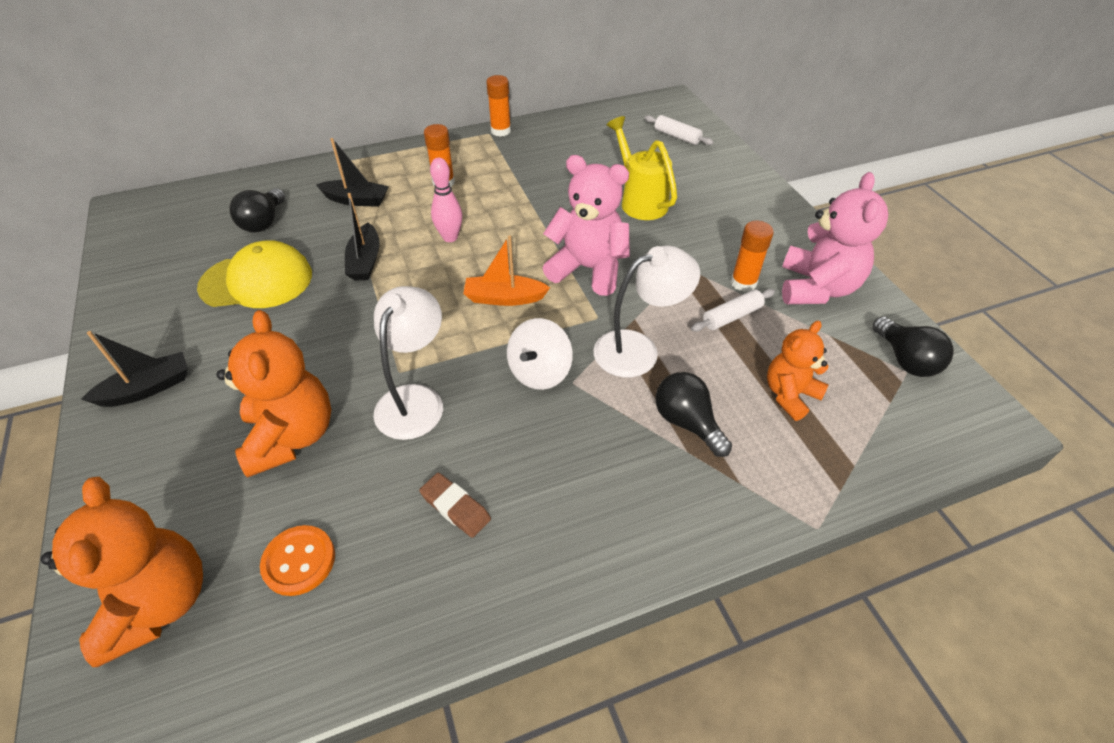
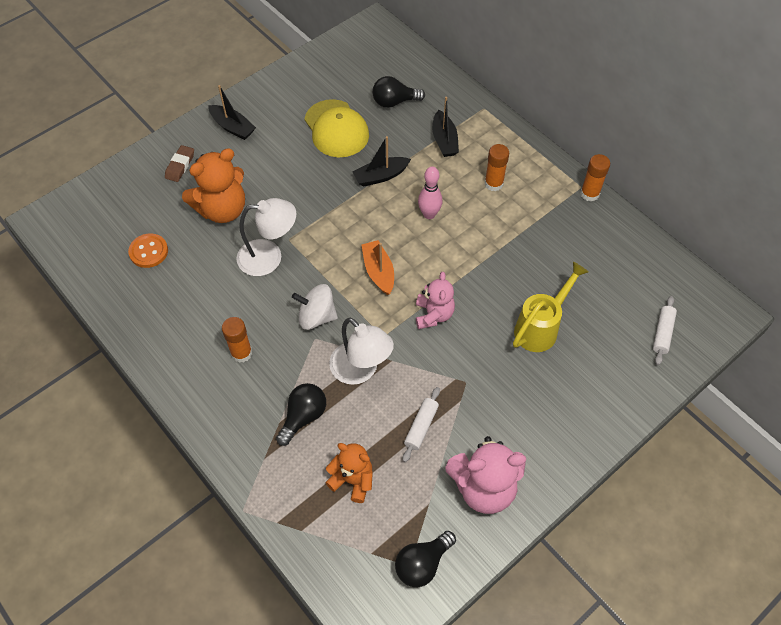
camera: 70 degrees right, 10 degrees up
(158, 603) = (113, 207): orange teddy bear -> none
(455, 507) = (200, 308): brown eraser -> brown eraser (180, 165)
(588, 269) = (433, 315): pink teddy bear -> pink teddy bear, size x0.63
(731, 316) = (421, 427): white rolling pin -> white rolling pin turned 75 degrees clockwise
(743, 283) = (465, 428): orange glue stick -> orange glue stick (241, 353)

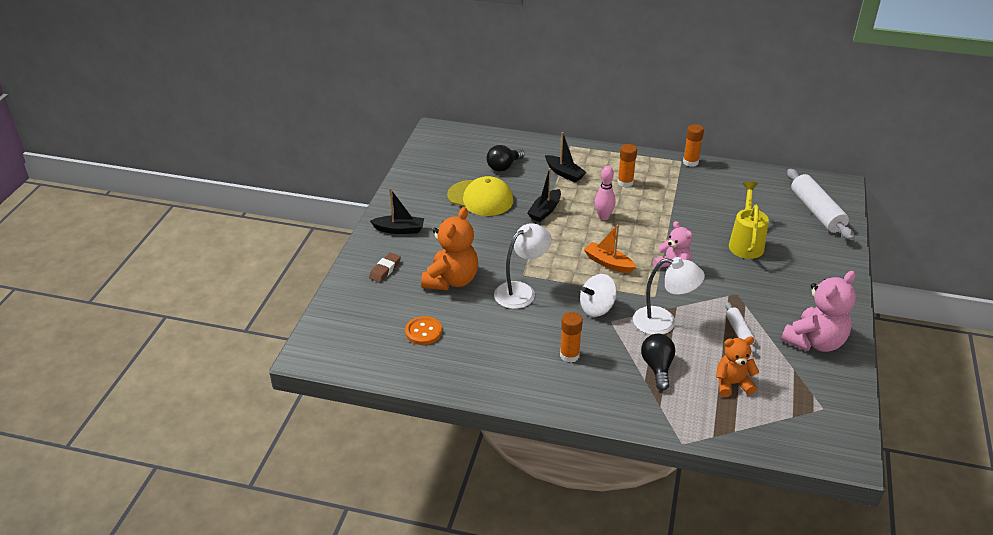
camera: 35 degrees left, 20 degrees down
(180, 165) = (385, 270): brown eraser -> brown eraser turned 45 degrees clockwise
(422, 563) = (829, 403): black light bulb -> none
(662, 333) = (816, 212): white rolling pin -> white rolling pin, size x1.89

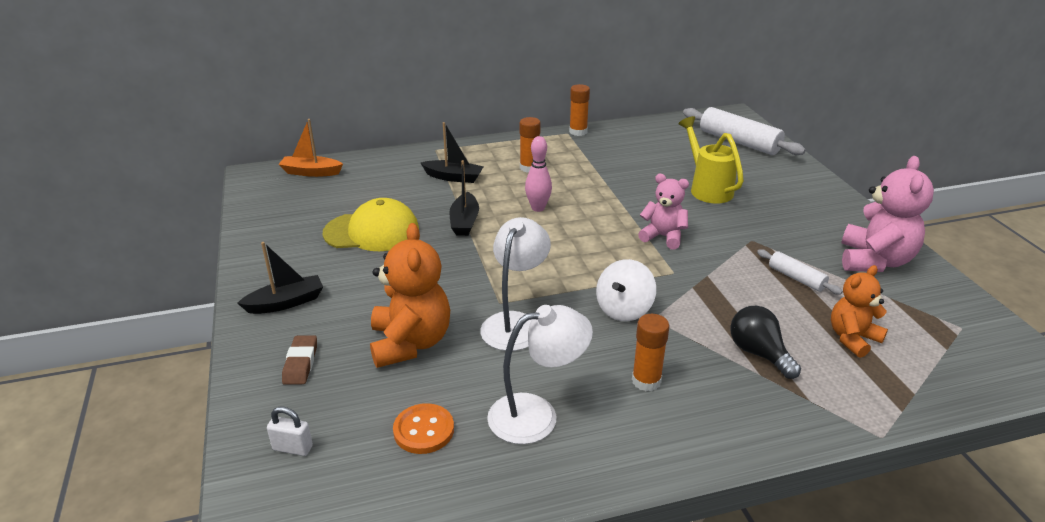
camera: 30 degrees left, 5 degrees down
(353, 314) = (292, 448): none -> white padlock
(504, 166) = (374, 190): black light bulb -> none
(608, 263) = (589, 254): orange boat -> orange boat (311, 172)
(663, 322) = (712, 297): white lamp -> white lamp (537, 415)

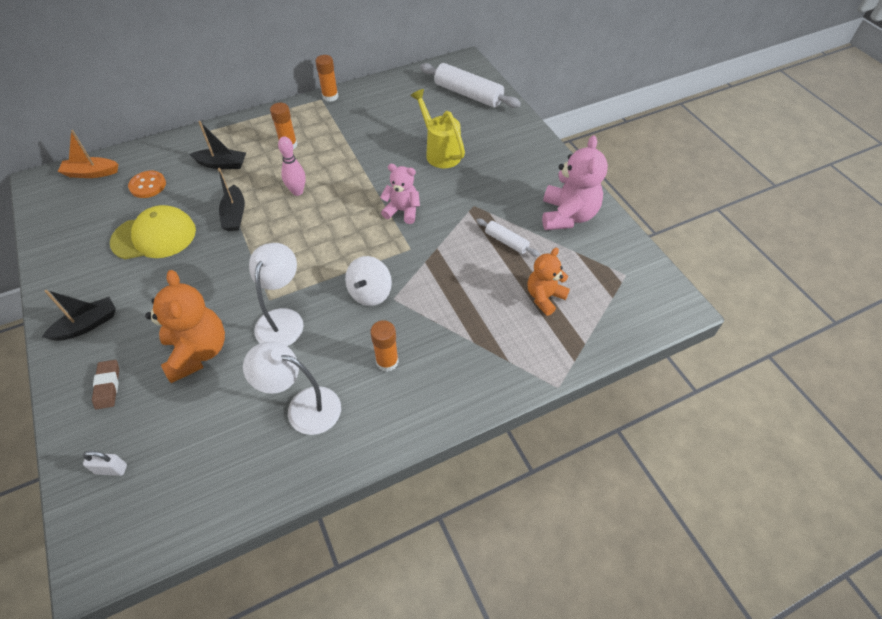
camera: 10 degrees left, 20 degrees up
(423, 430) = (215, 436): orange button -> orange button (148, 185)
(537, 415) = (303, 407): white lamp -> white lamp turned 135 degrees counterclockwise
(758, 353) = (473, 322): black light bulb -> none

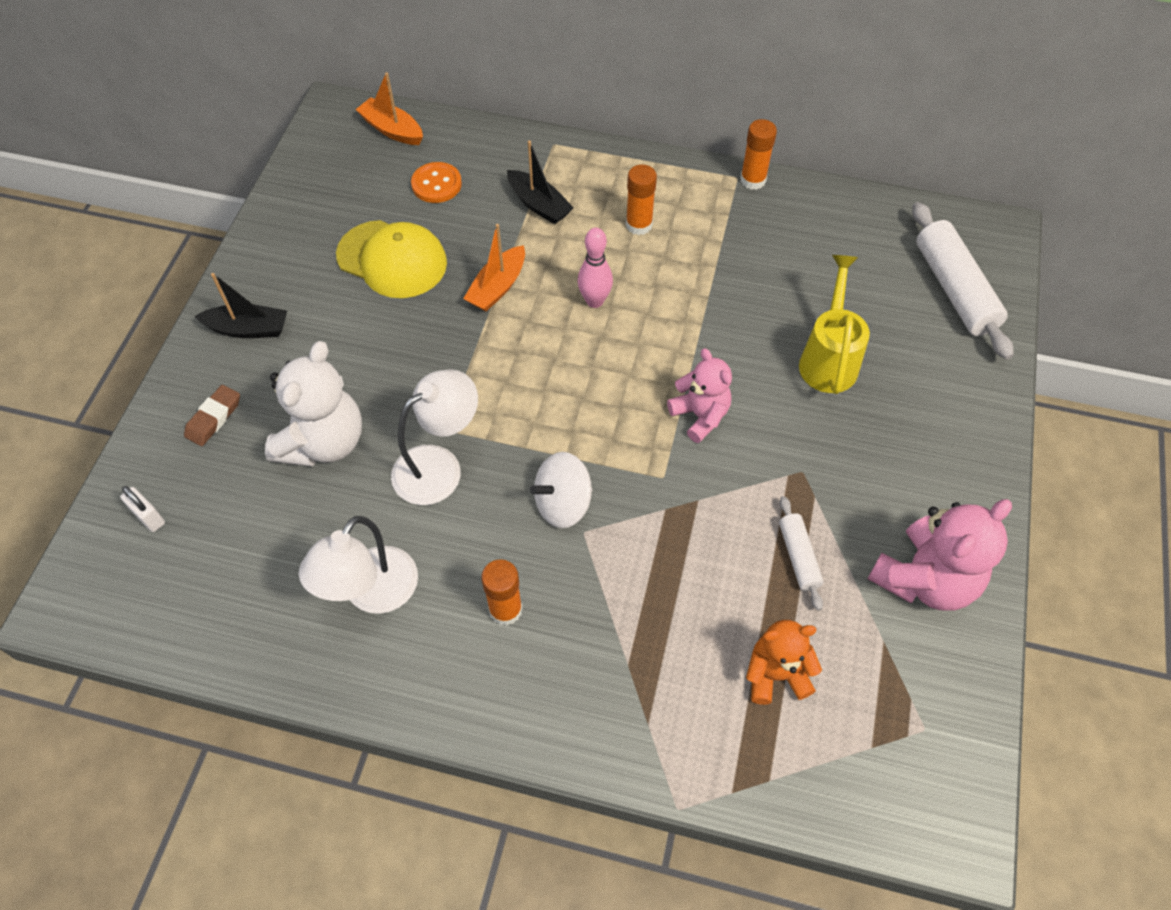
camera: 40 degrees right, 5 degrees up
(198, 352) = (323, 442): orange teddy bear -> white teddy bear
(235, 215) = (497, 287): black boat -> orange boat
(303, 407) = (372, 594): white lamp -> white lamp turned 120 degrees counterclockwise

